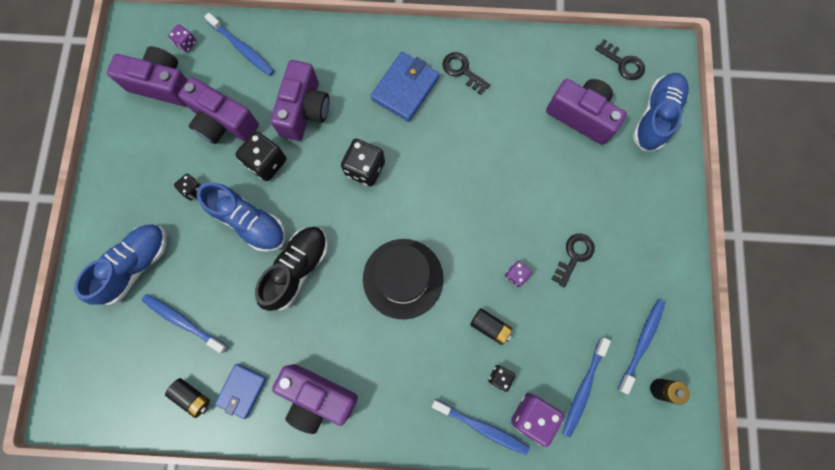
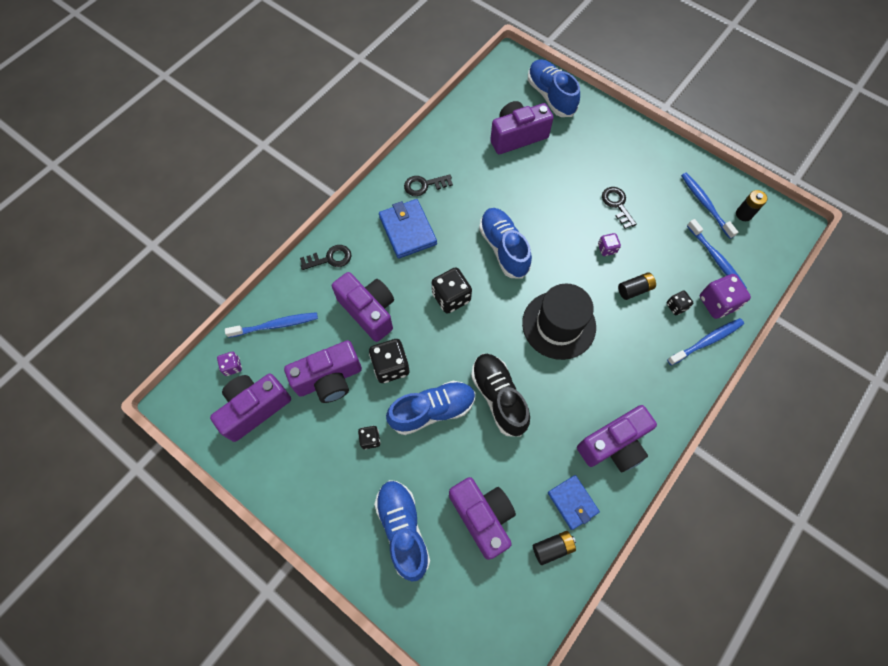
camera: 55 degrees left, 10 degrees down
(184, 322) = (482, 516): blue toothbrush -> purple camera
(447, 181) = (503, 248): none -> blue shoe
(623, 63) = (497, 89): black key -> black key (330, 258)

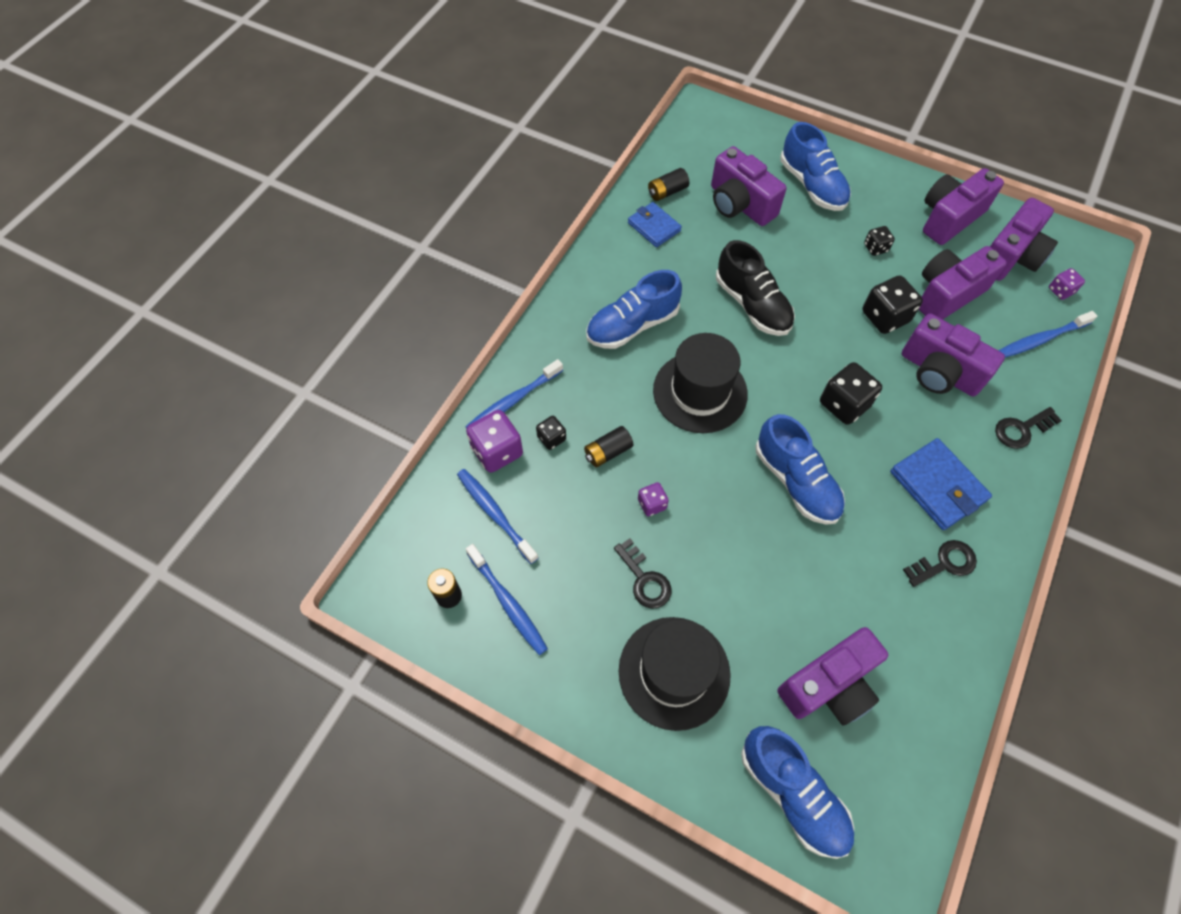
camera: 170 degrees right, 5 degrees down
(432, 410) = (821, 282): blue shoe -> blue shoe (632, 325)
(605, 155) = (674, 672): none -> black hat
(613, 445) = (618, 279): purple camera -> purple camera (949, 218)

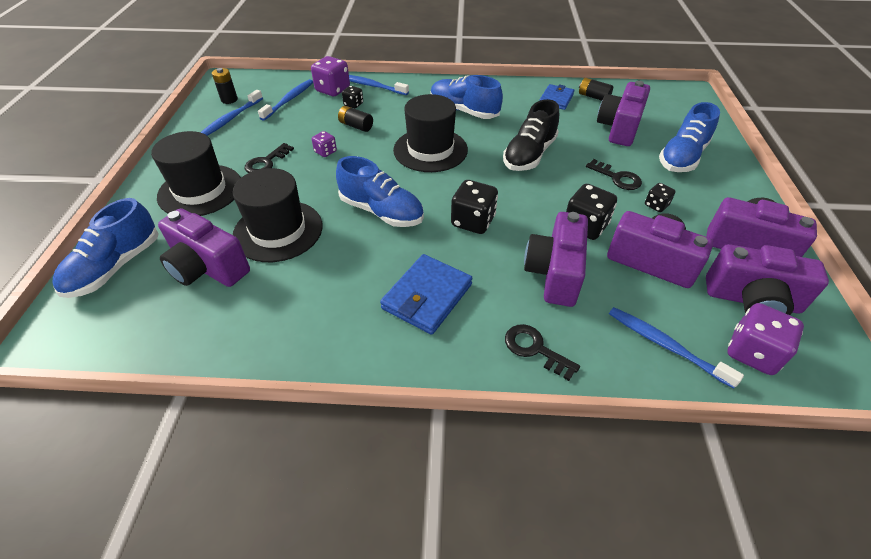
camera: 65 degrees right, 15 degrees down
(790, 596) = (278, 231): none -> black hat
(796, 481) = (381, 211): blue shoe -> blue shoe turned 90 degrees counterclockwise
(944, 563) = (347, 317): black key -> black key (617, 178)
(1060, 291) = (752, 352): purple dice -> purple dice, size x1.81

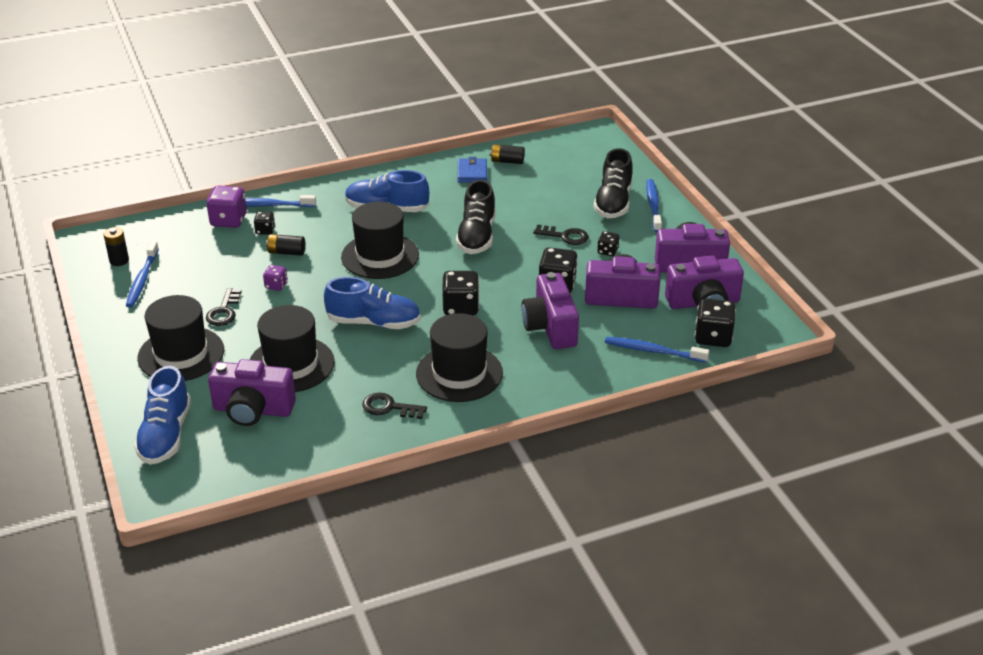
camera: 25 degrees left, 10 degrees down
(289, 100) = (189, 244): blue toothbrush -> blue toothbrush (653, 206)
(427, 296) = (459, 373): blue wallet -> black hat
(535, 349) = (562, 382): black key -> black key (389, 407)
(619, 128) = (546, 188): purple camera -> none
(682, 157) = (613, 202): blue shoe -> black shoe
(752, 352) = (713, 337): purple dice -> black dice

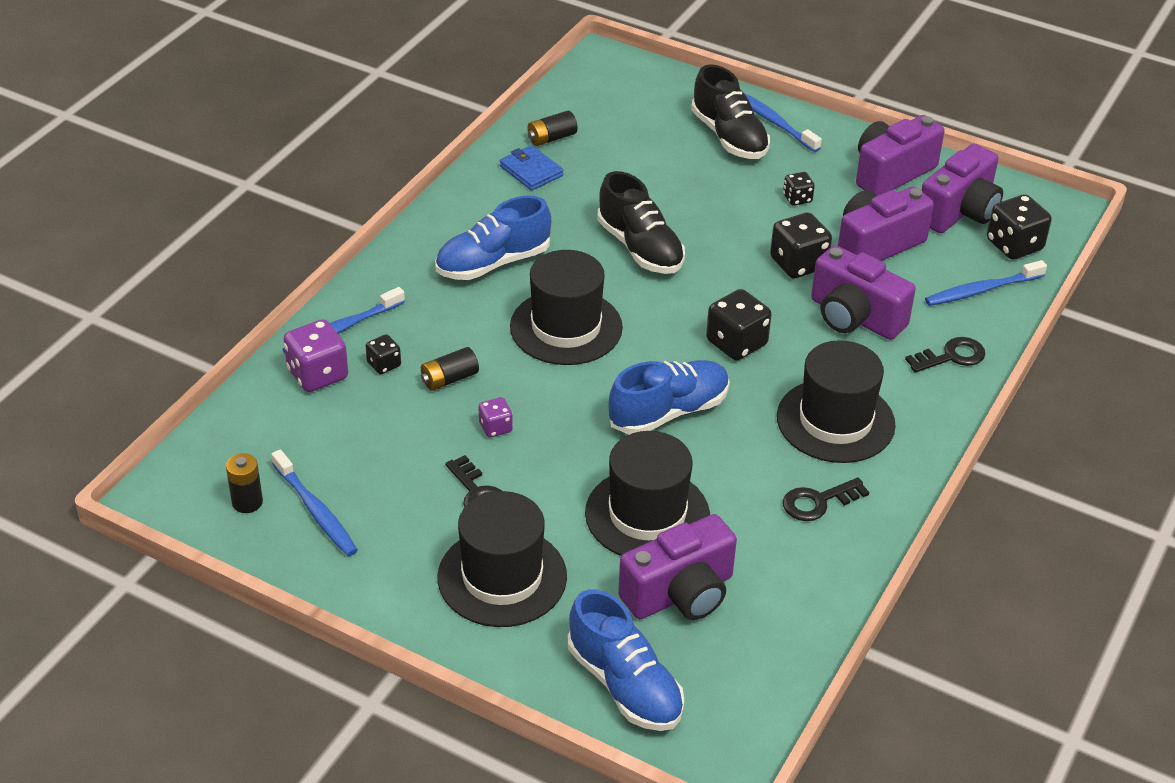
camera: 40 degrees left, 5 degrees up
(565, 236) = (732, 202): black key -> black key (951, 356)

